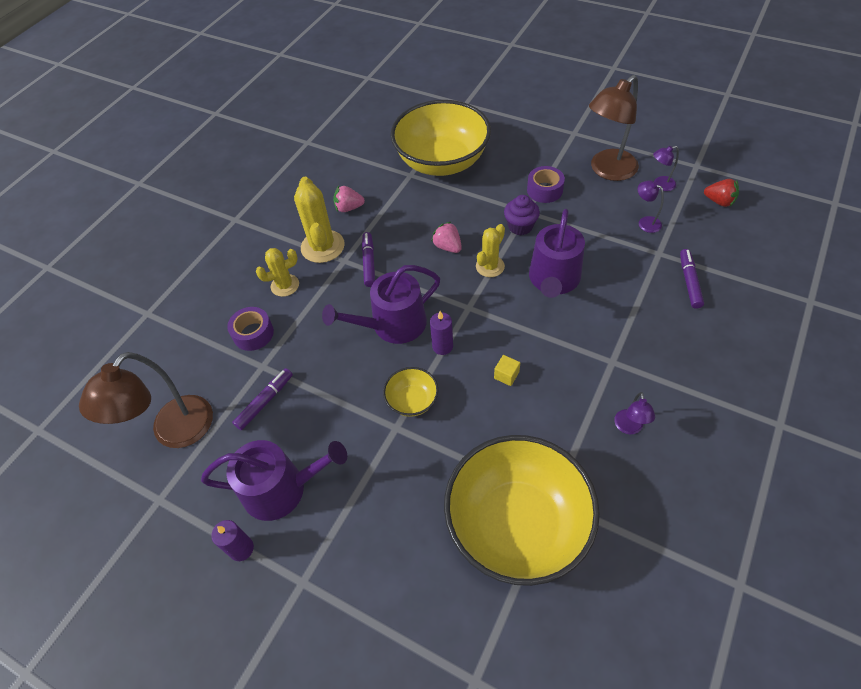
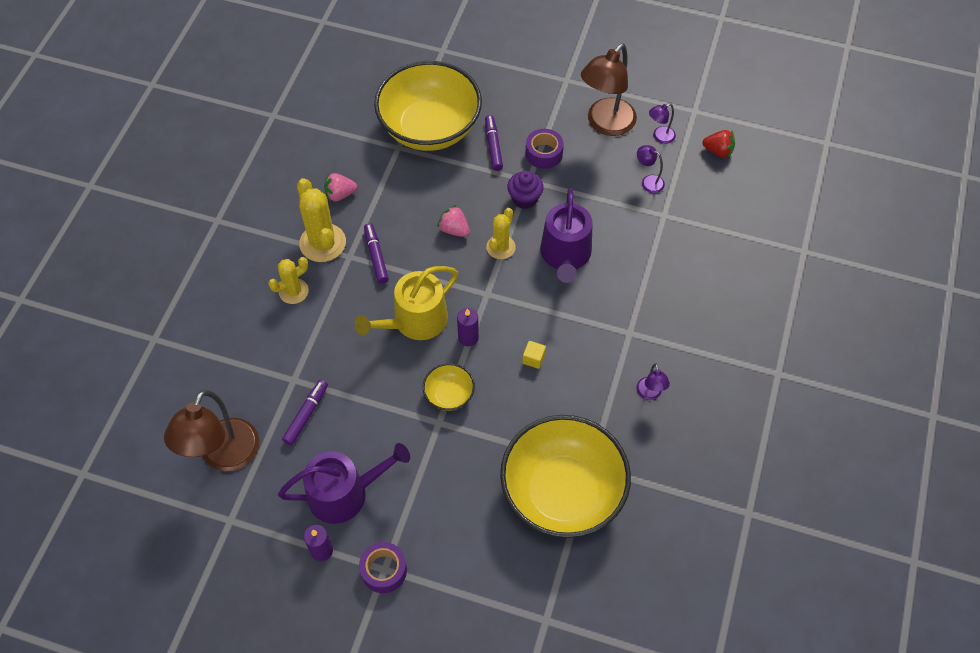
camera: 15 degrees left, 5 degrees up
(253, 333) = (274, 347): purple tape -> purple tape (384, 570)
(393, 325) = (415, 321): purple watering can -> yellow watering can
(689, 282) = (694, 243): purple marker -> purple marker (493, 146)

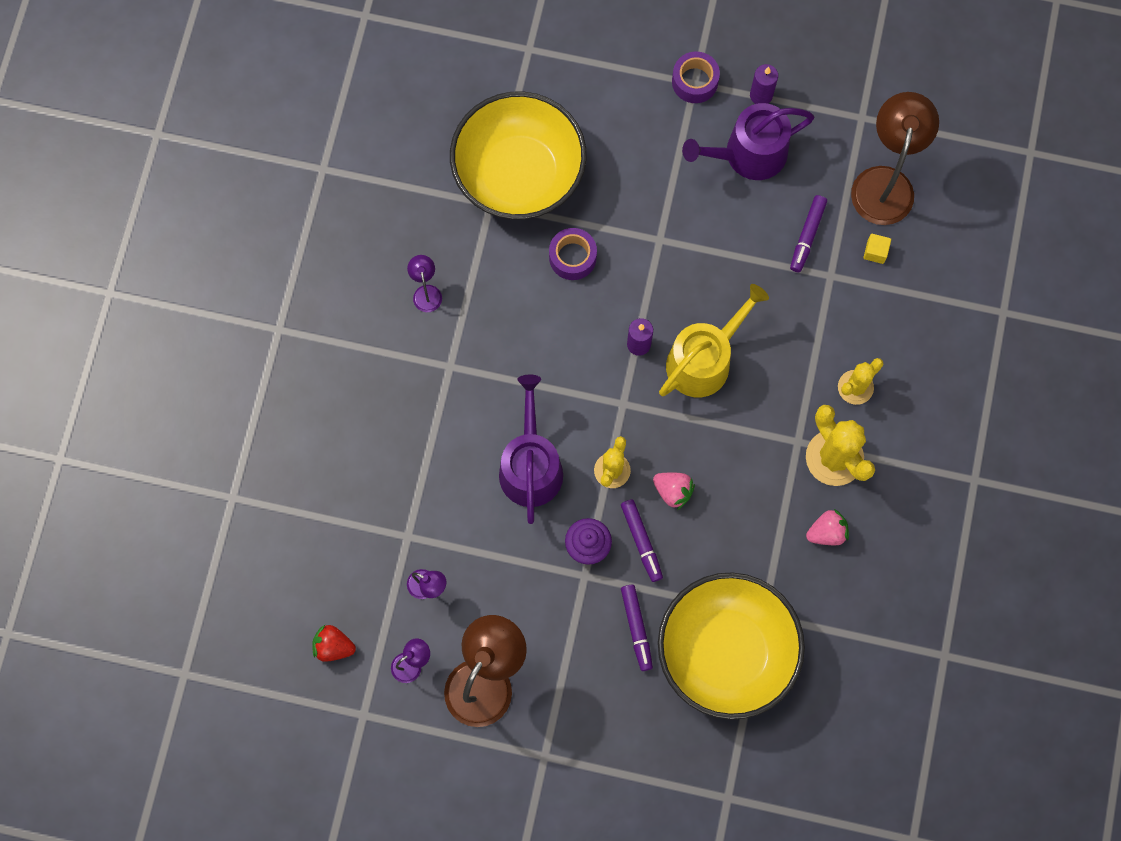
camera: 175 degrees right, 15 degrees up
(376, 256) = (765, 444): purple marker -> purple marker (641, 541)
(449, 395) = (652, 272): yellow bowl -> none
(533, 359) = (560, 324): yellow cube -> yellow cube (875, 252)
(544, 153) = (567, 621): purple tape -> purple tape (572, 257)

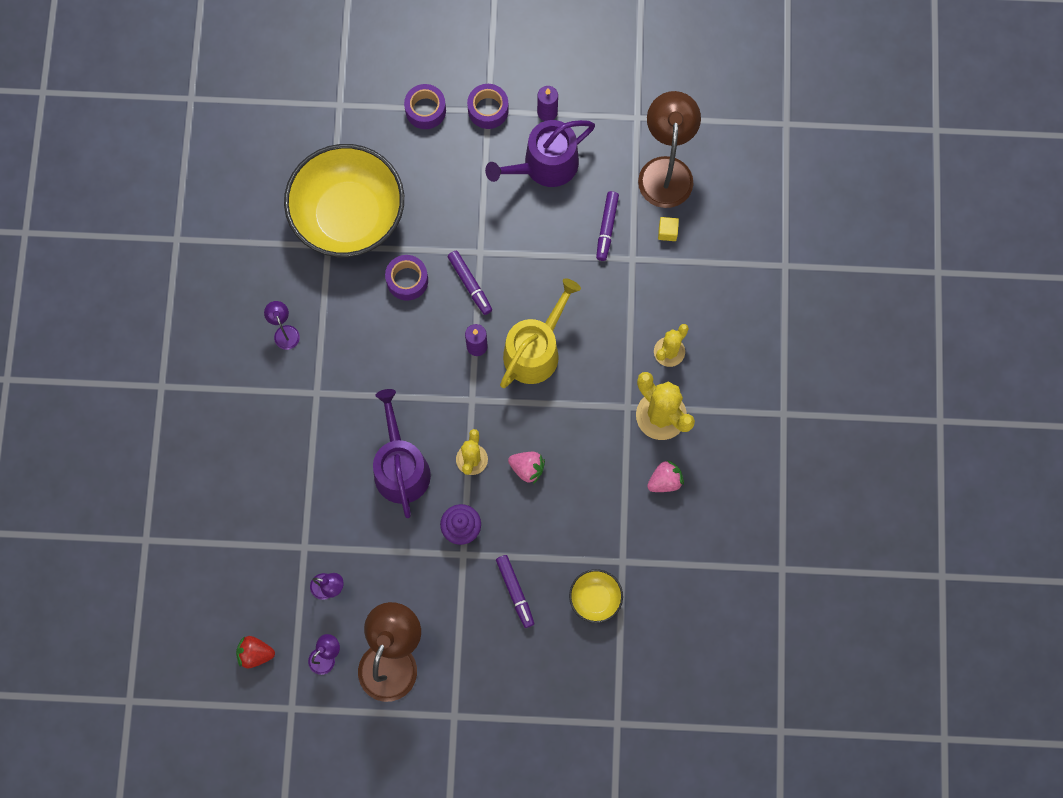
camera: 10 degrees left, 0 degrees up
(624, 71) = (425, 110): none -> purple tape
(641, 541) = (507, 516): purple marker -> purple marker (470, 284)
(726, 651) = (595, 598): yellow bowl -> yellow bowl, size x0.43

